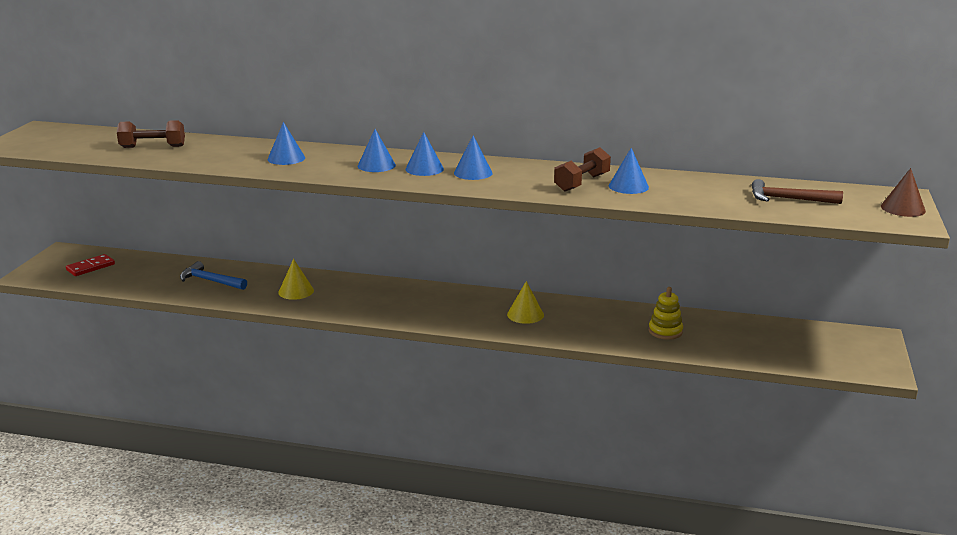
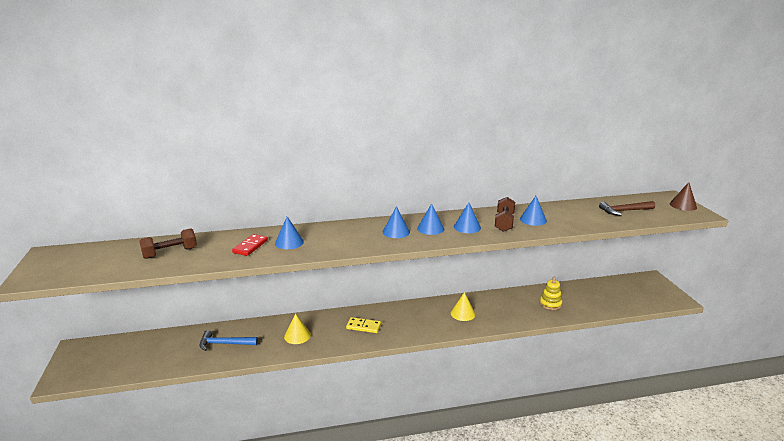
camera: 25 degrees left, 0 degrees up
(90, 267) = (112, 357): red domino -> red domino (250, 246)
(376, 165) = (360, 235): blue cone -> blue cone (467, 227)
(382, 300) = (363, 326): none -> yellow domino

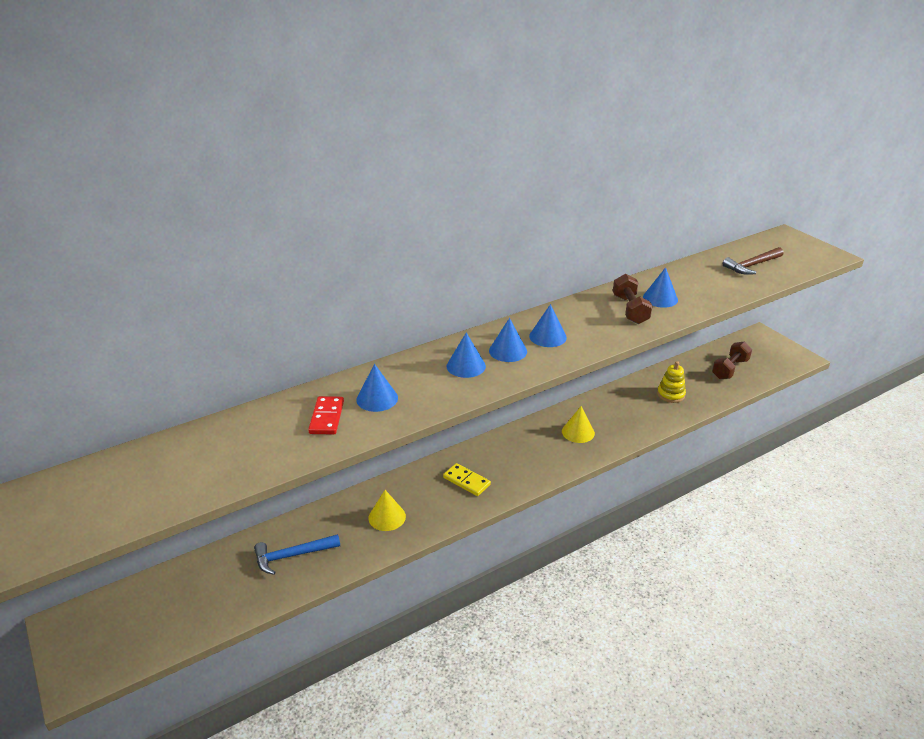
camera: 20 degrees left, 10 degrees up
(170, 253) = (213, 455): brown dumbbell -> brown dumbbell (730, 369)
(363, 326) = (466, 481): yellow domino -> yellow domino turned 45 degrees clockwise
(467, 227) = (591, 325): blue cone -> blue cone (466, 366)
(683, 205) = (807, 246): brown cone -> none

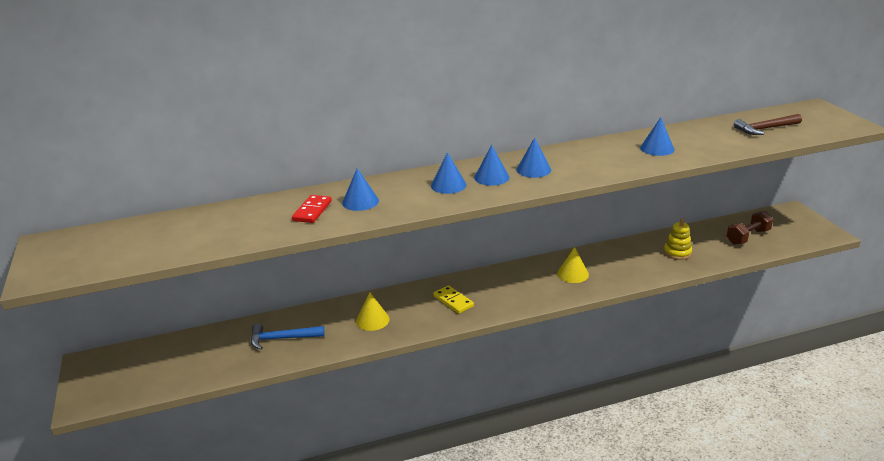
camera: 15 degrees right, 5 degrees down
(630, 309) = (622, 155): brown dumbbell -> none

